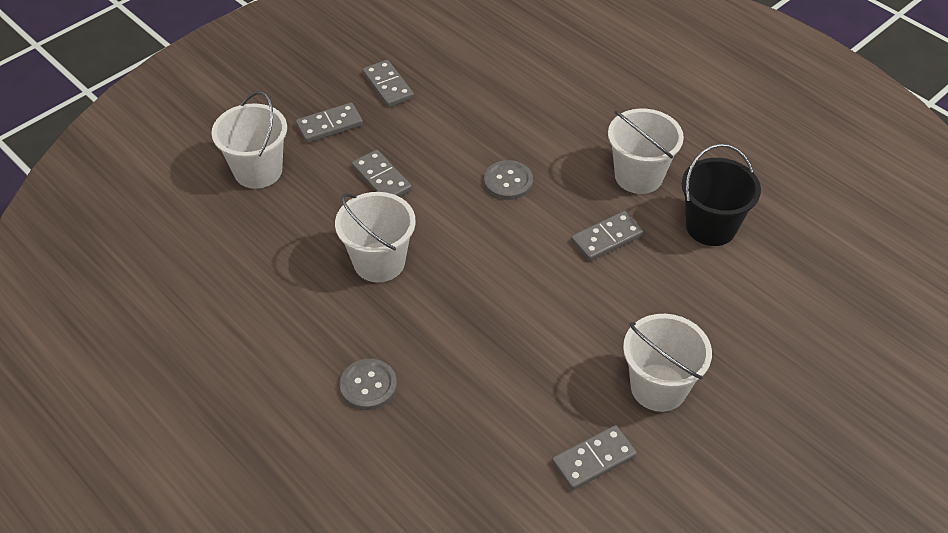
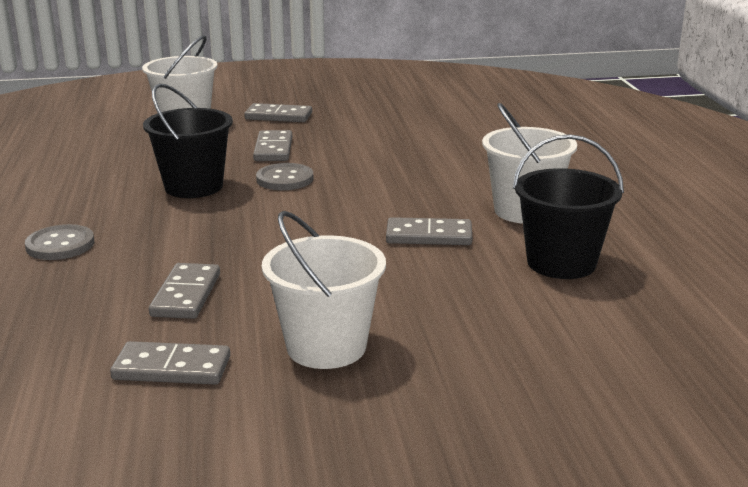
camera: 35 degrees right, 25 degrees down
(379, 262) = (194, 187): white bucket -> black bucket
(388, 86) = (359, 111): grey domino -> grey domino (186, 295)
(508, 181) = (383, 179): grey button -> grey button (285, 179)

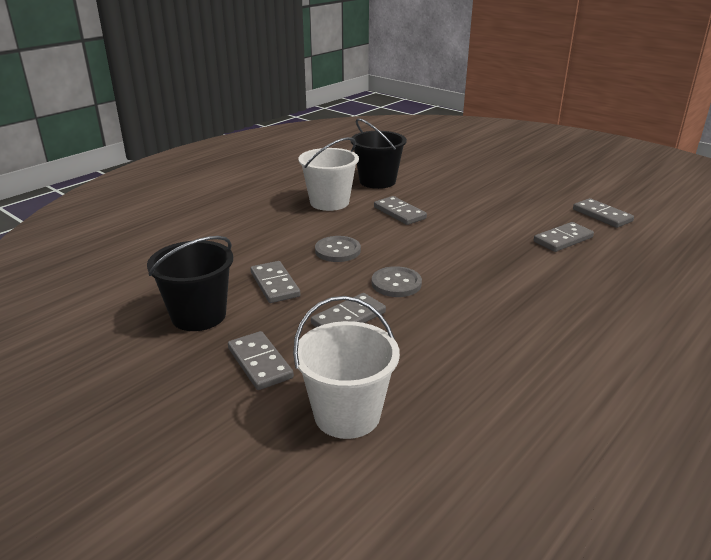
camera: 130 degrees left, 5 degrees up
(60, 245) = (612, 304): grey button -> grey button (337, 250)
(194, 187) = (465, 310): black bucket -> black bucket (199, 315)
(326, 347) = (528, 197): white bucket -> none
(372, 142) = (275, 284): none -> grey domino

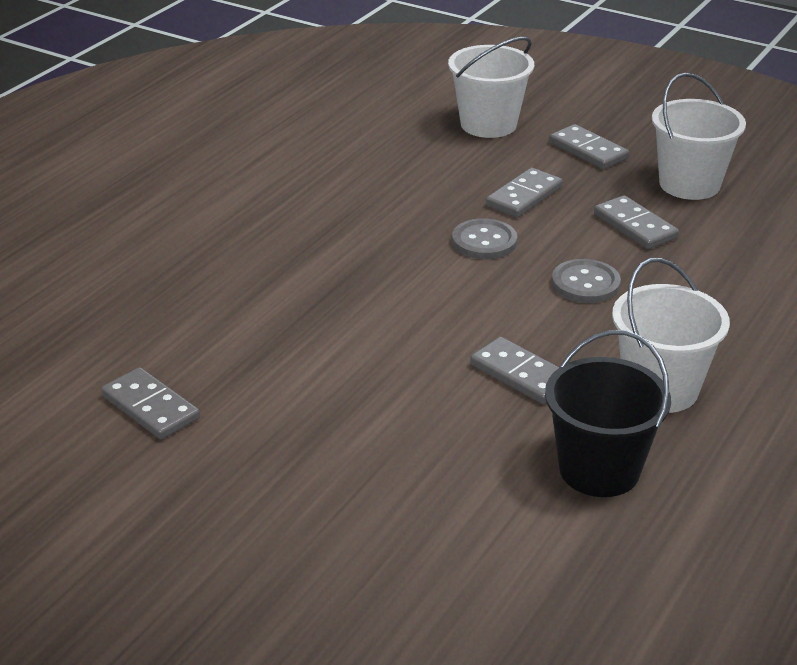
camera: 170 degrees right, 5 degrees up
(199, 315) = (689, 184): black bucket -> white bucket
(563, 239) = (242, 340): grey domino -> none

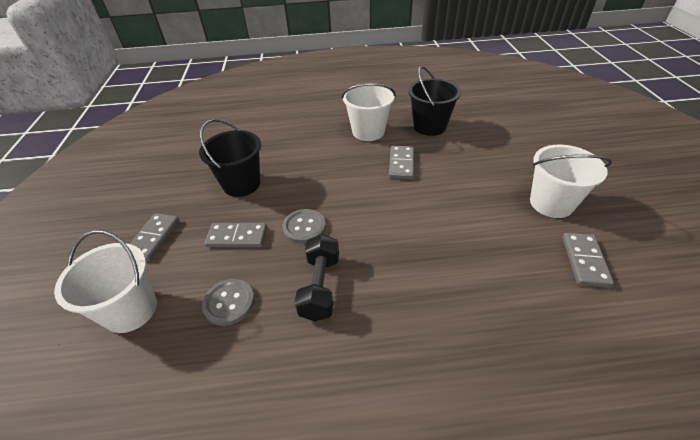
camera: 125 degrees left, 10 degrees up
(380, 220) = (320, 286): none -> black dumbbell
(585, 284) = (312, 177): grey button -> grey button (229, 303)
(635, 226) = (241, 184): grey domino -> black bucket
(689, 184) = (179, 184): white bucket -> white bucket (551, 203)

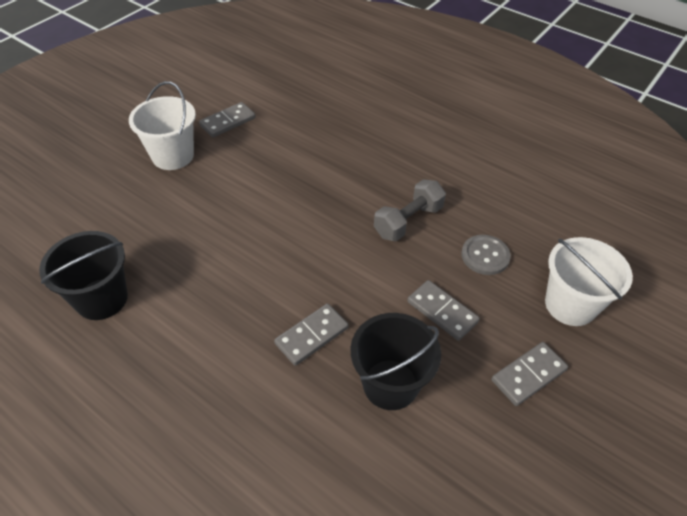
camera: 140 degrees left, 5 degrees up
(304, 227) = (374, 276): grey button -> none
(320, 286) = (408, 221): black dumbbell -> grey dumbbell
(368, 131) = (167, 351): white bucket -> none
(401, 164) = (208, 274): grey domino -> grey domino (312, 336)

